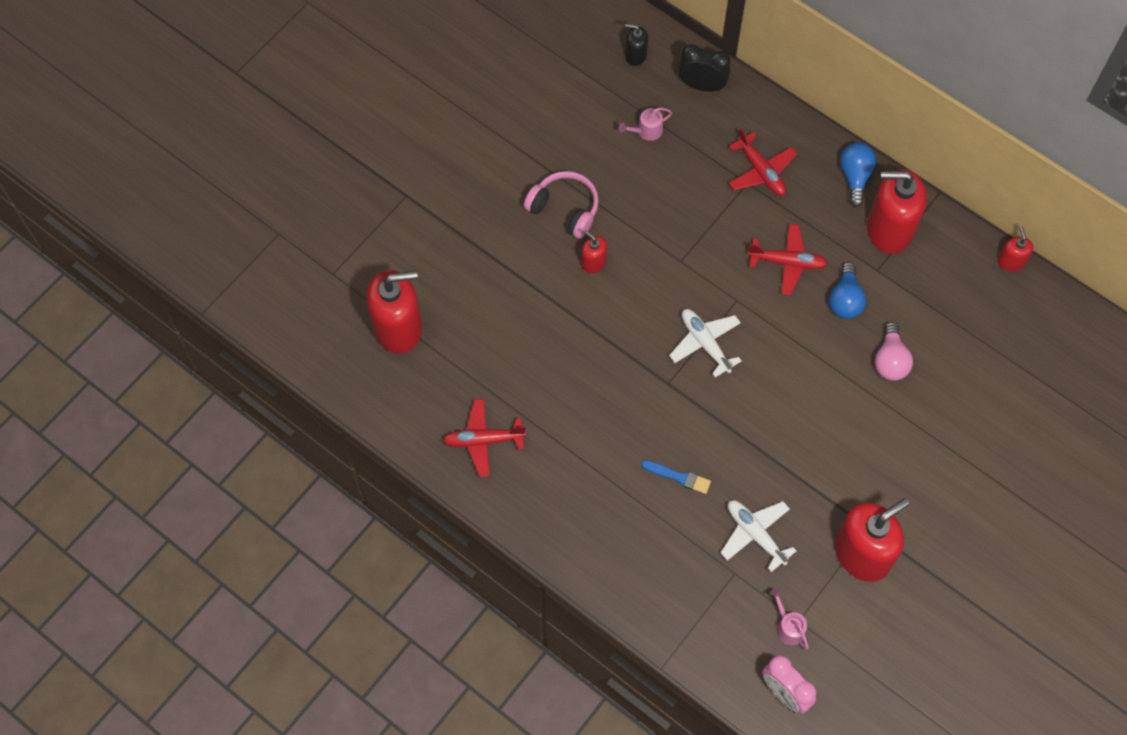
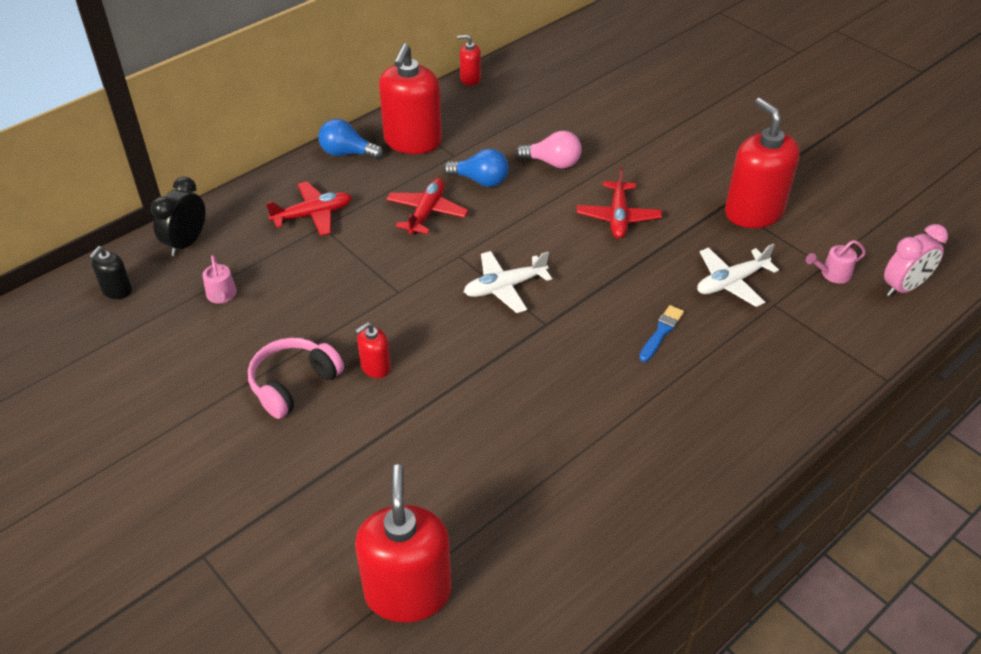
camera: 80 degrees left, 20 degrees down
(483, 440) = (593, 511): red plane -> red plane (618, 217)

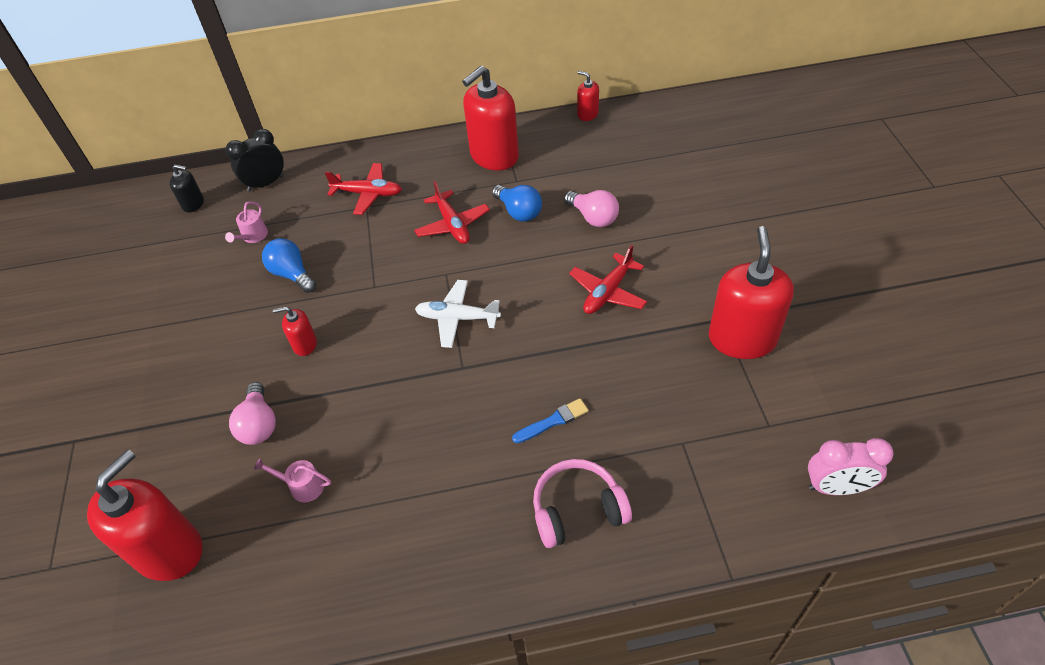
camera: 35 degrees right, 5 degrees up
(117, 290) = (193, 204): black soap dispenser -> black soap dispenser turned 135 degrees counterclockwise
(293, 384) = (239, 331): pink headphones -> pink headphones (577, 510)
(347, 153) = (436, 149): blue light bulb -> blue light bulb (292, 274)
(395, 451) = (259, 424): none -> pink light bulb
(426, 212) = (452, 225): red plane -> red plane turned 105 degrees clockwise
(731, 282) = (659, 401): white plane -> none
(832, 274) = (770, 438): pink watering can -> pink watering can (302, 486)

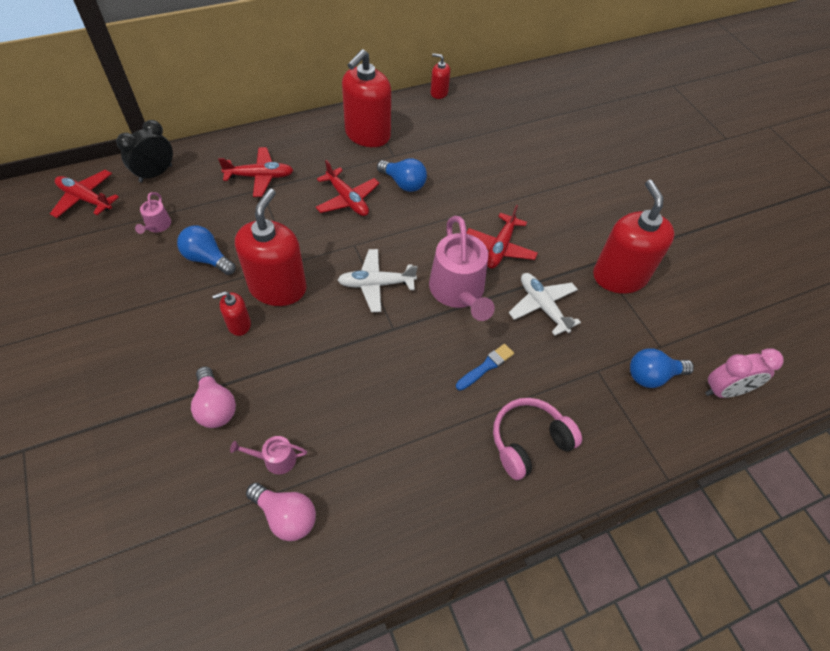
camera: 20 degrees left, 5 degrees up
(169, 550) = (158, 543): red soap dispenser -> red soap dispenser (278, 287)
(193, 204) = (86, 199): black soap dispenser -> red plane
(546, 335) = (458, 291): none -> pink watering can
(593, 217) = (469, 183): pink light bulb -> pink light bulb (286, 516)
(638, 363) = (542, 306): none -> white plane
(748, 457) = (652, 375): none -> blue light bulb

